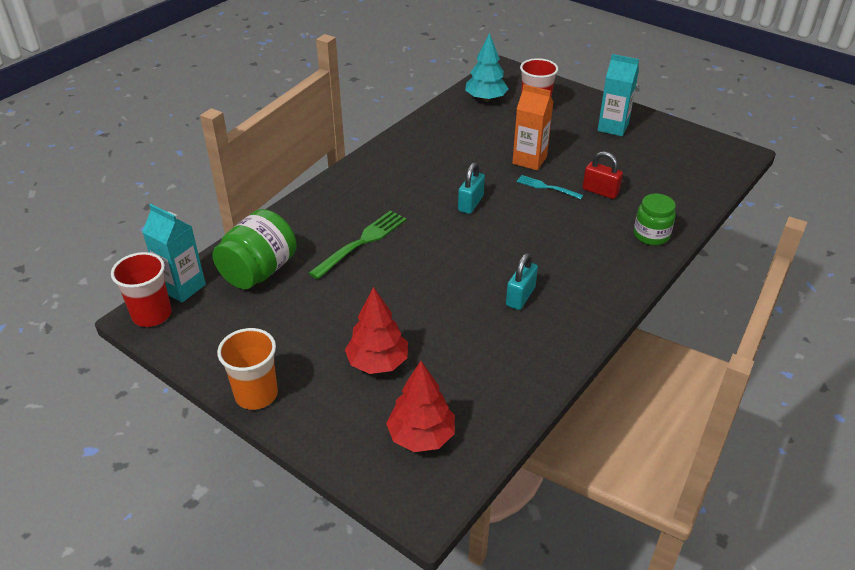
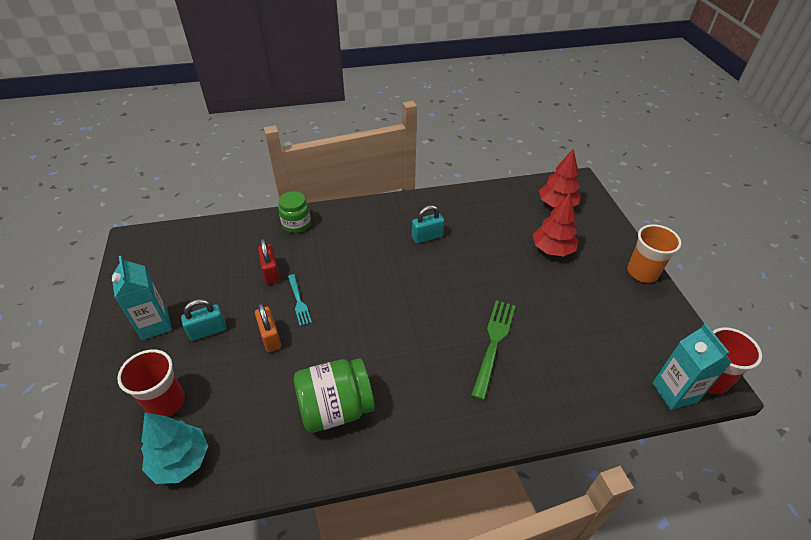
camera: 140 degrees left, 5 degrees up
(259, 271) = (598, 368): green jar -> green jar (336, 408)
(361, 242) = (493, 343): green fork -> green fork turned 120 degrees clockwise
(470, 203) = (372, 325): turquoise padlock -> turquoise padlock (208, 331)
(529, 160) = (270, 337): orange carton -> orange padlock

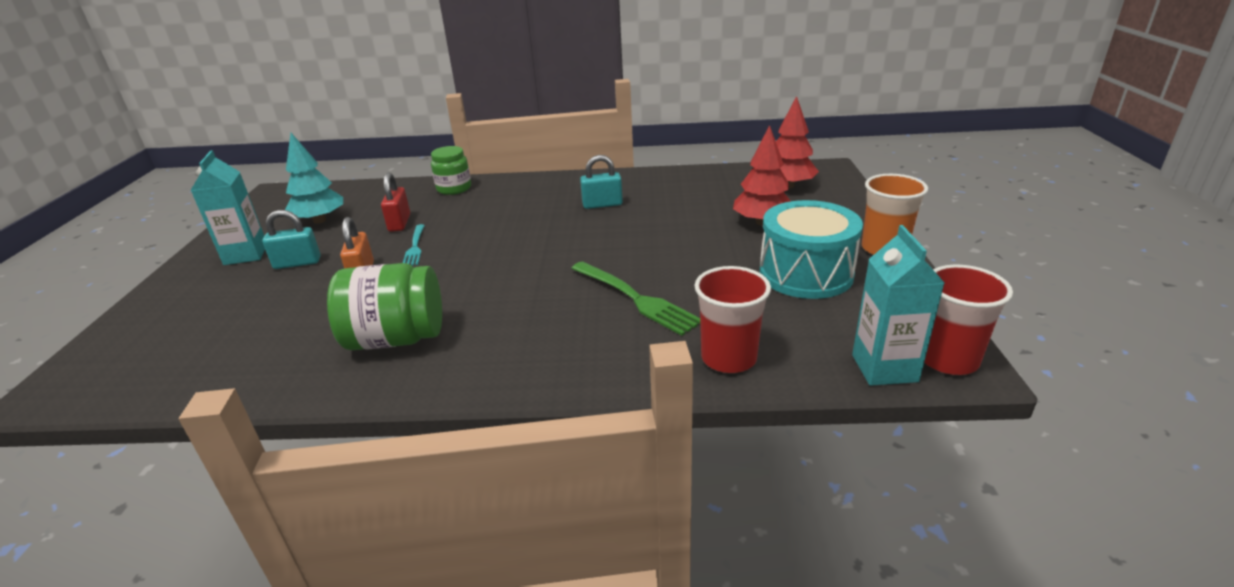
camera: 15 degrees right, 15 degrees down
(166, 402) = (209, 315): red cup -> red cup (728, 358)
(180, 460) = (186, 365): turquoise tree -> turquoise tree (319, 220)
(493, 343) = (635, 298): green fork -> green fork turned 105 degrees clockwise
(599, 304) = (805, 273): none -> turquoise drum

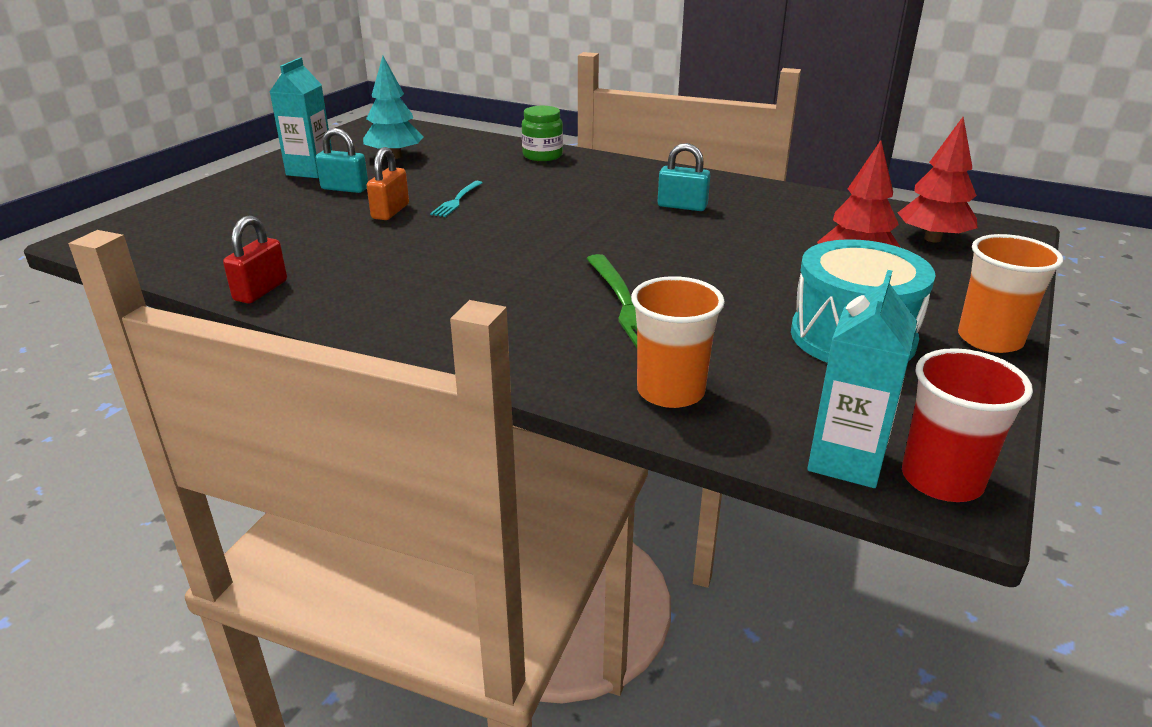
camera: 25 degrees right, 0 degrees up
(396, 339) = (369, 275): green jar -> none
(399, 223) = (462, 176): red padlock -> red padlock (261, 290)
(728, 358) = (670, 391): red cup -> orange cup

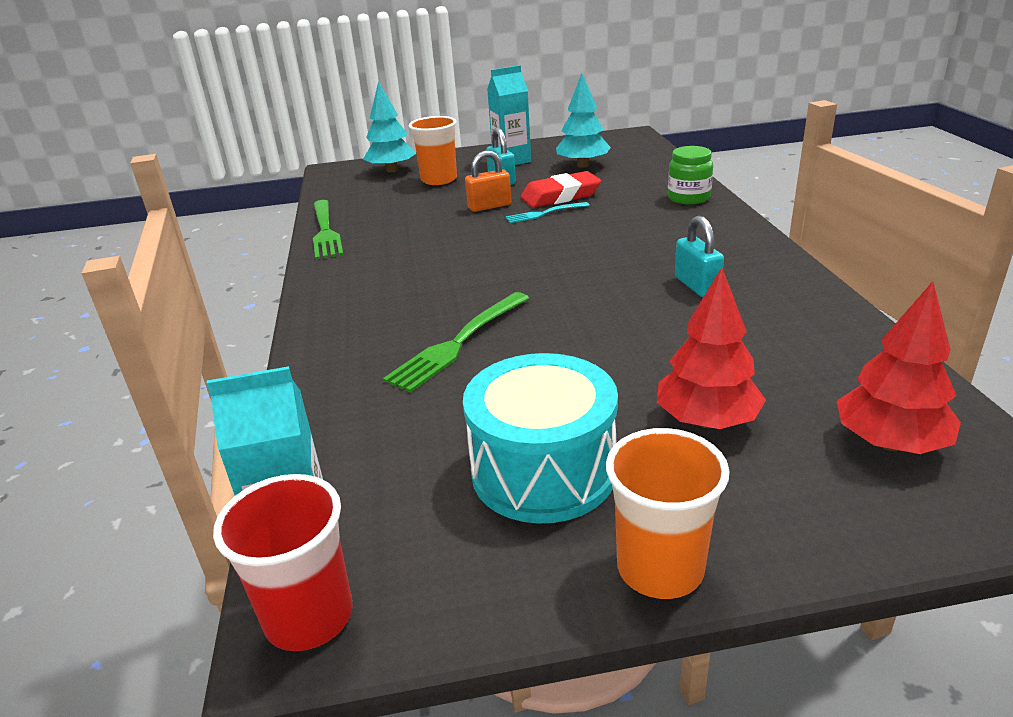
camera: 55 degrees right, 0 degrees up
(183, 216) = (391, 170): none -> turquoise tree
(261, 290) = (325, 231): red padlock -> green fork
(436, 184) = (560, 196): none -> red eraser
(670, 391) = (337, 416): orange cup -> orange cup (439, 180)

